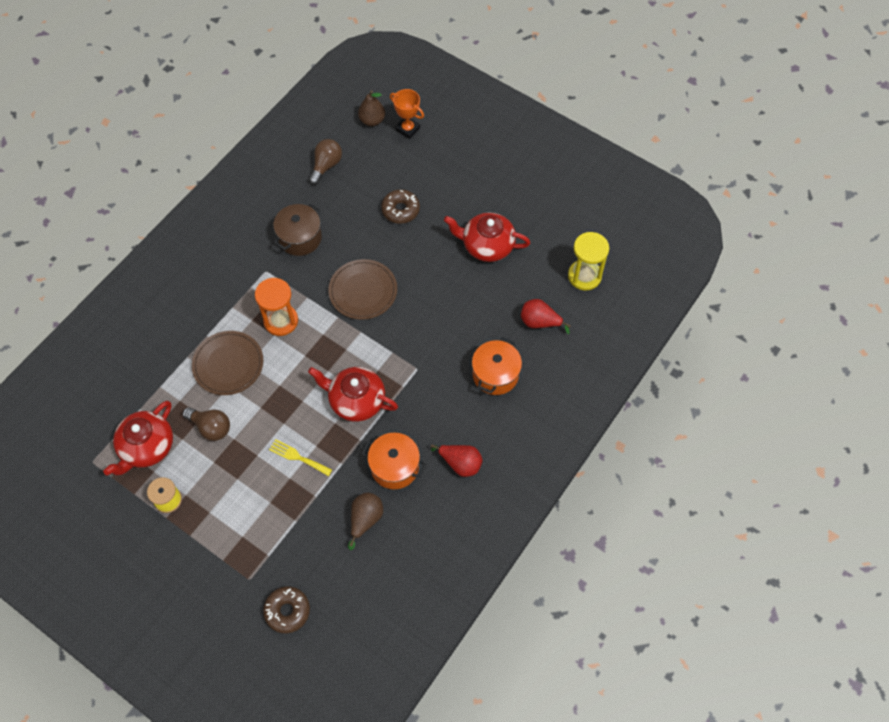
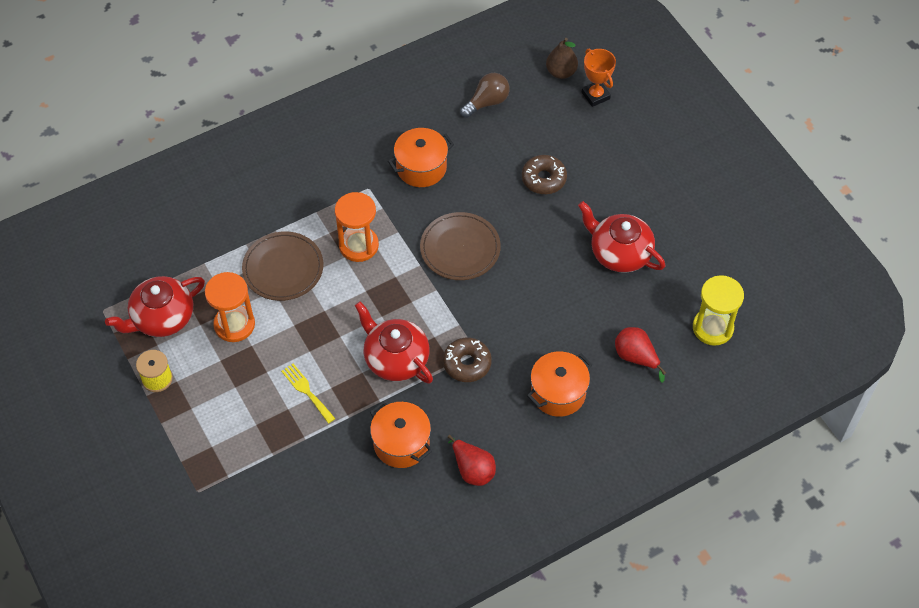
camera: 25 degrees right, 5 degrees down
(211, 427) = (234, 324): brown light bulb -> orange hourglass
(287, 611) = (219, 540): brown donut -> brown donut (467, 363)
(300, 238) = (421, 167): brown pot -> orange pot
(365, 519) = (344, 483): brown pear -> none

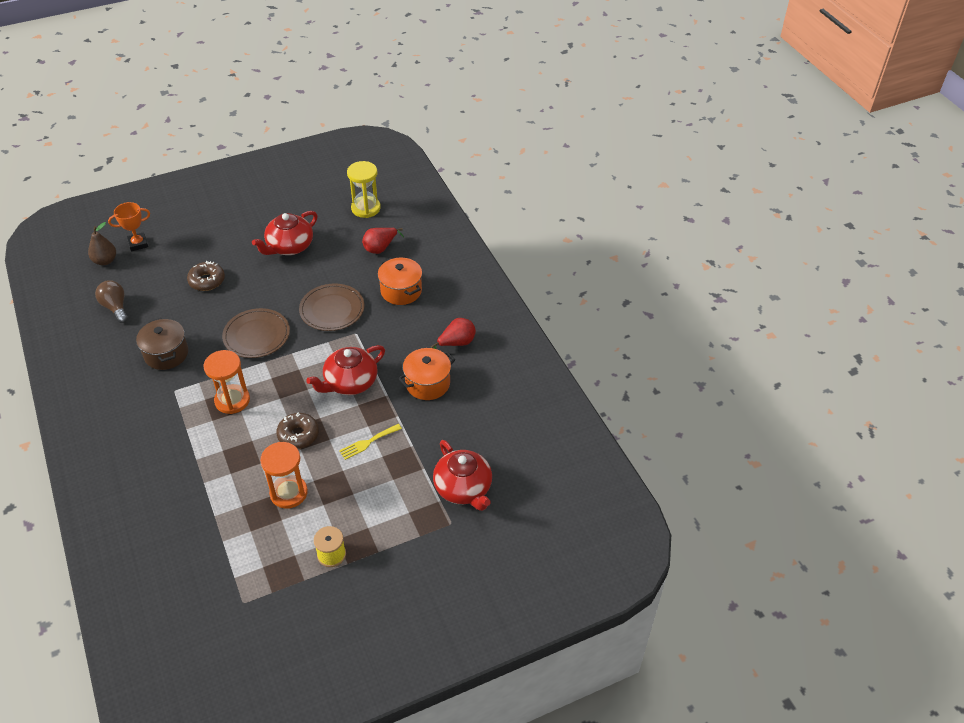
camera: 85 degrees left, 10 degrees down
(162, 318) = (266, 551): red teapot -> red teapot (463, 488)
(283, 268) = (239, 455): brown plate -> brown plate (332, 309)
(421, 167) = (166, 354): orange pot -> brown pot
(467, 363) = (364, 339): brown donut -> brown donut (298, 435)

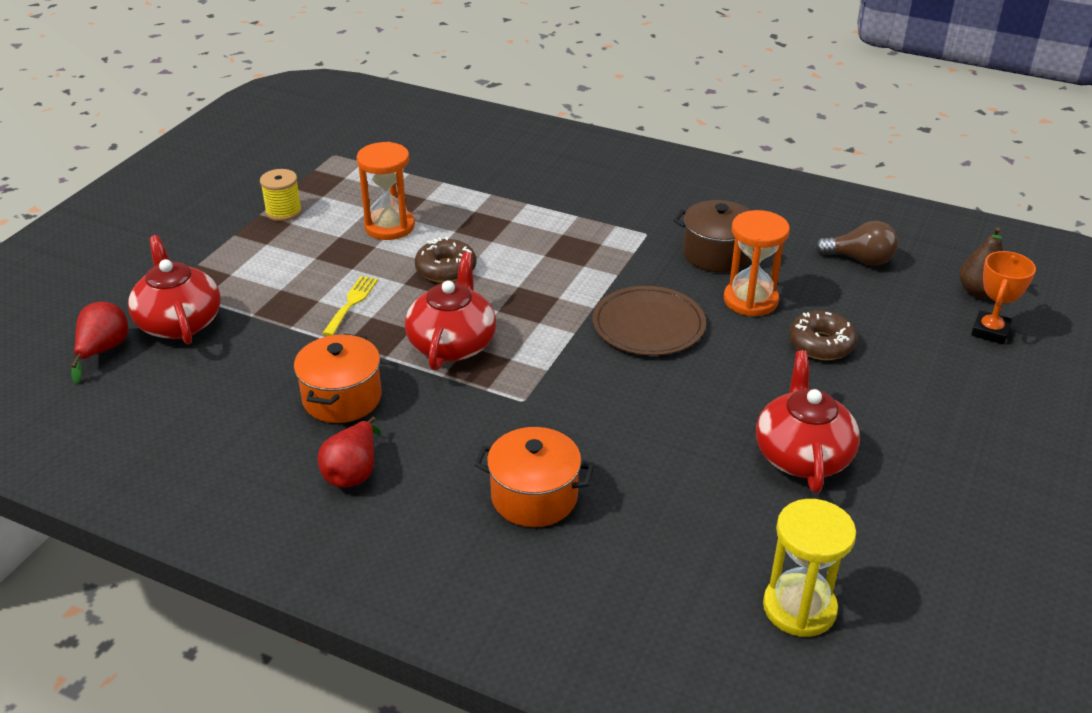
camera: 140 degrees right, 10 degrees down
(232, 400) = (569, 257): orange hourglass -> orange hourglass (750, 300)
(332, 309) = (600, 409): brown plate -> none
(380, 248) = (664, 547): red pear -> red pear (103, 351)
(463, 488) = (179, 322): red teapot -> red teapot turned 45 degrees clockwise

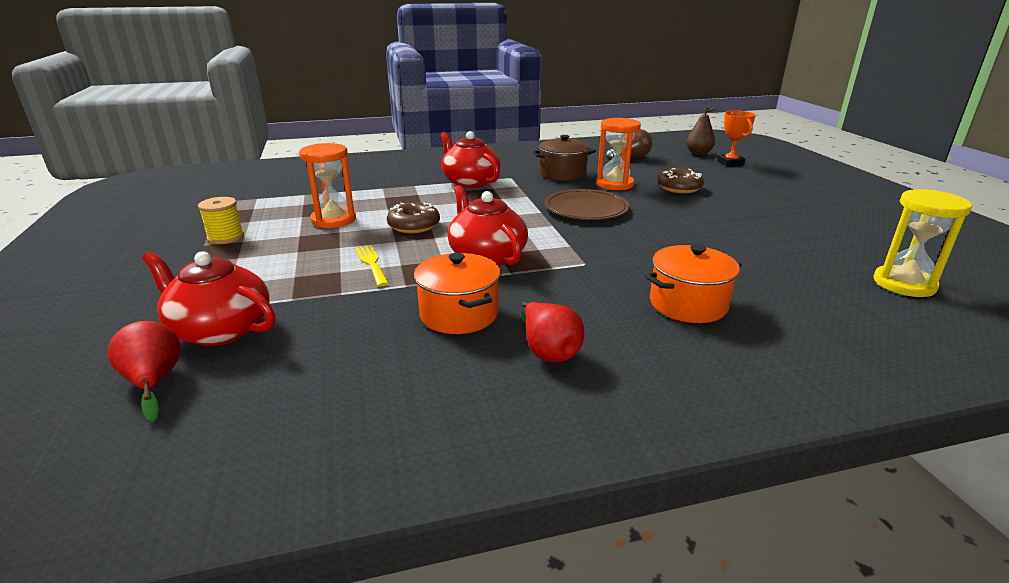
camera: 40 degrees left, 10 degrees down
(802, 455) = (763, 227): red teapot -> red teapot (470, 182)

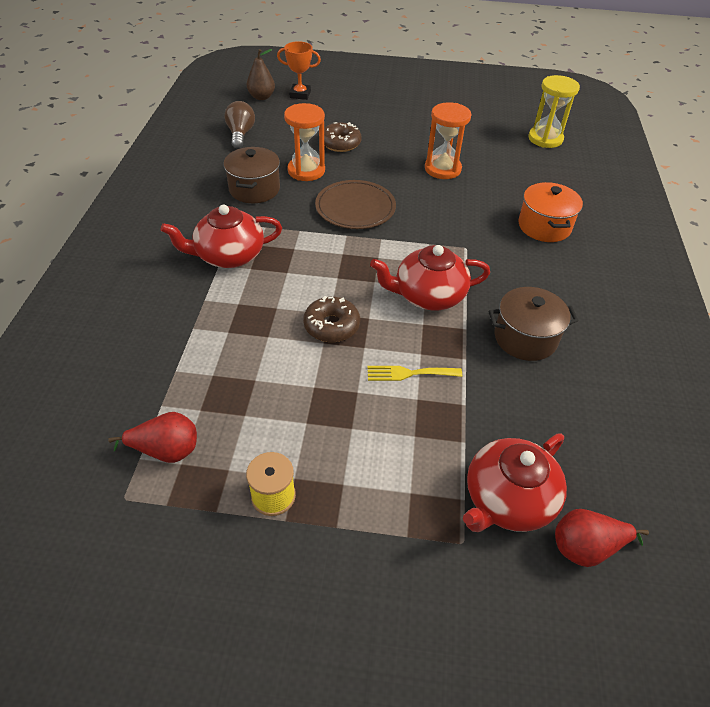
camera: 70 degrees left, 20 degrees up
(333, 220) = (275, 387): orange hourglass -> orange hourglass (442, 169)
(459, 314) = (525, 338): orange pot -> brown pot
(548, 351) = (587, 308): red pear -> red pear (166, 450)

